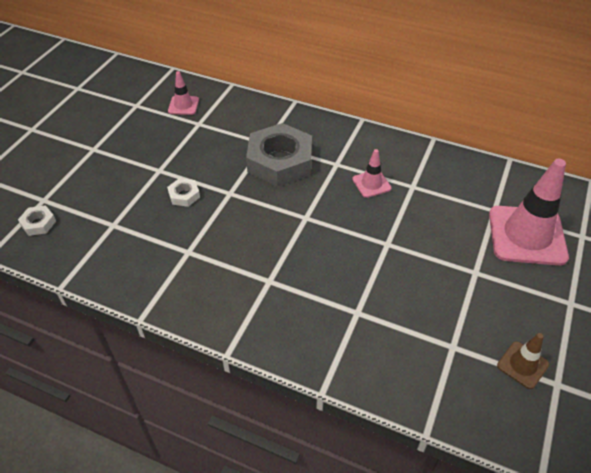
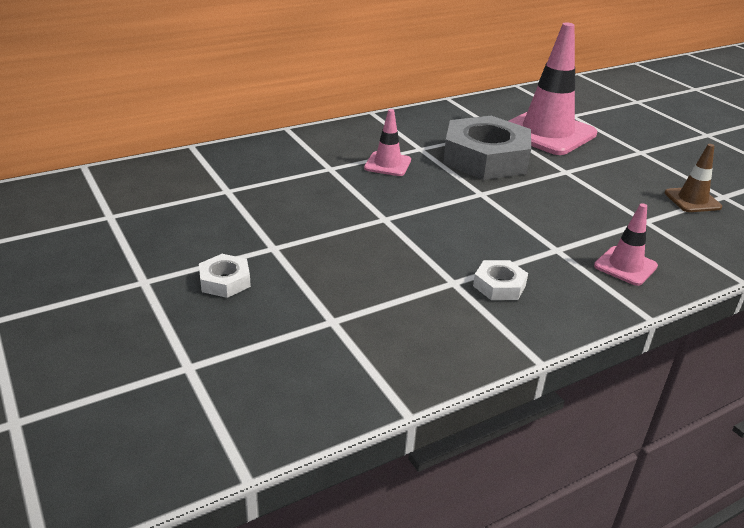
camera: 55 degrees left, 15 degrees down
(38, 223) = (62, 449): white nut -> white nut (499, 285)
(183, 105) = (53, 211): pink traffic cone -> pink traffic cone (625, 266)
(280, 161) = (273, 195): grey nut -> grey nut (485, 158)

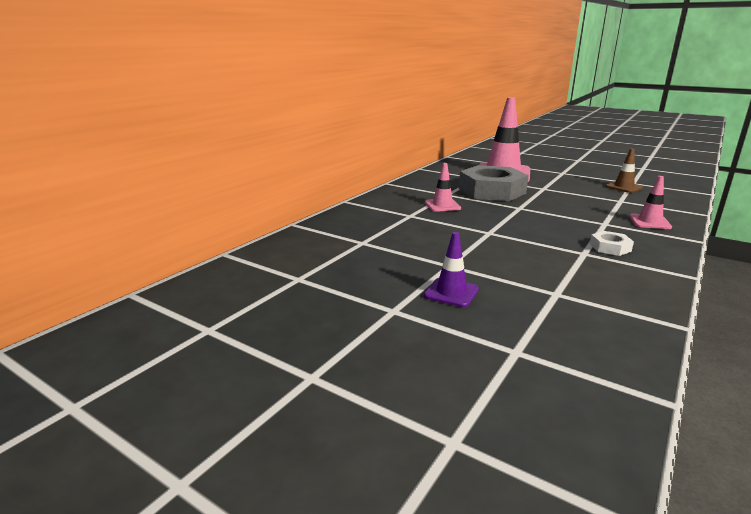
camera: 25 degrees left, 10 degrees down
(225, 281) = (451, 292): white nut -> purple traffic cone

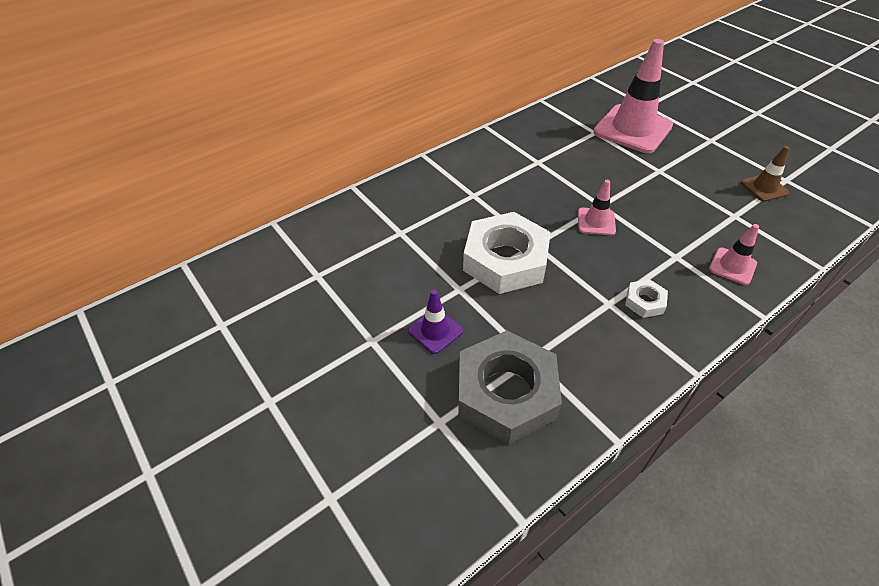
camera: 20 degrees right, 25 degrees up
(442, 205) = (518, 184): pink traffic cone -> pink traffic cone (596, 222)
(473, 243) = (505, 260): none -> white nut
(492, 191) = (593, 165): grey nut -> grey nut (506, 392)

